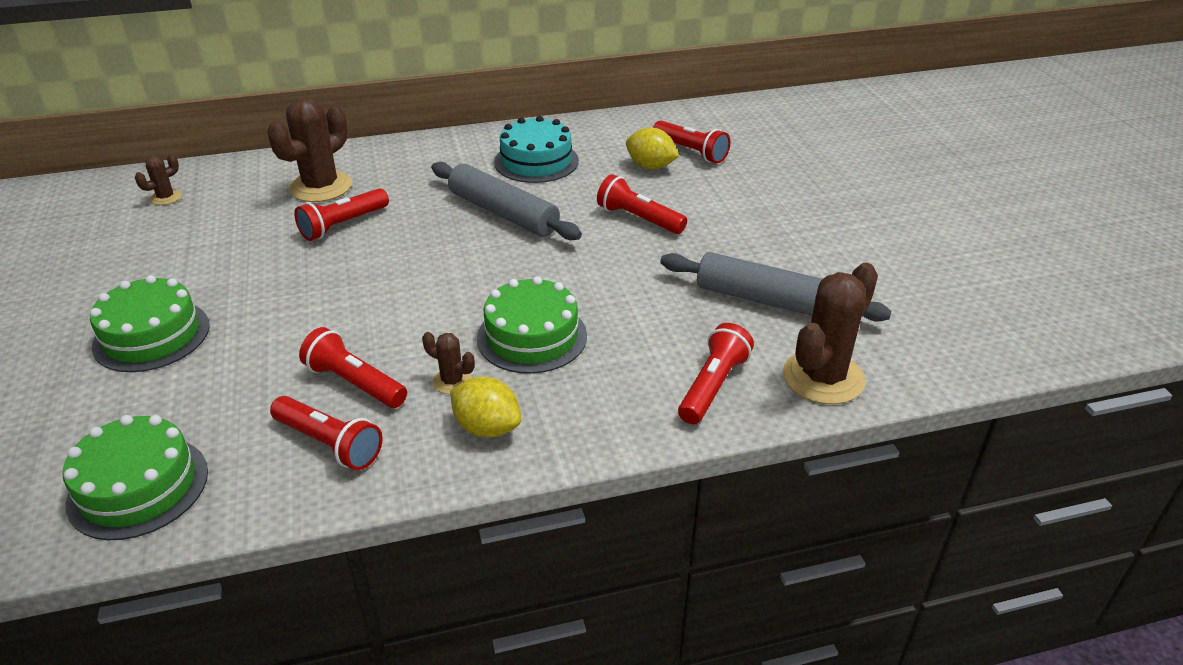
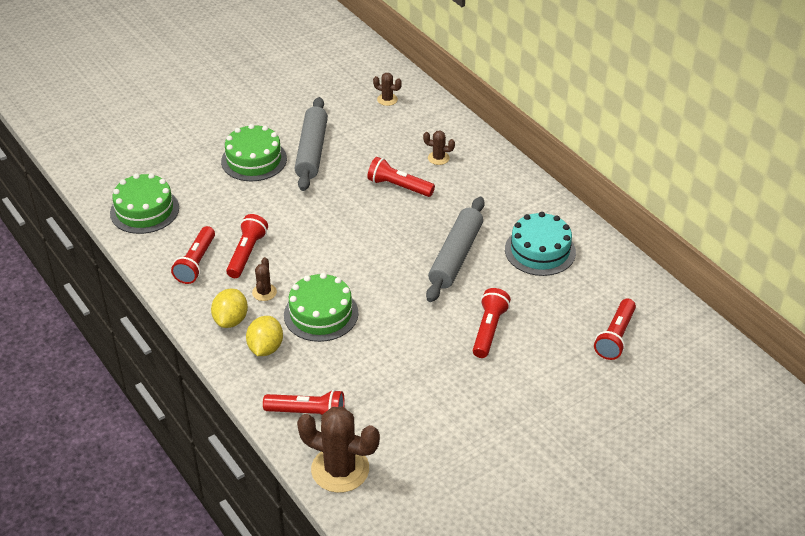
camera: 70 degrees right, 5 degrees up
(321, 187) = (438, 158): brown cactus -> brown cactus, size x0.48
(650, 166) = (573, 318): yellow lemon -> yellow lemon (265, 348)
(769, 301) = (417, 426): grey rolling pin -> grey rolling pin (312, 151)

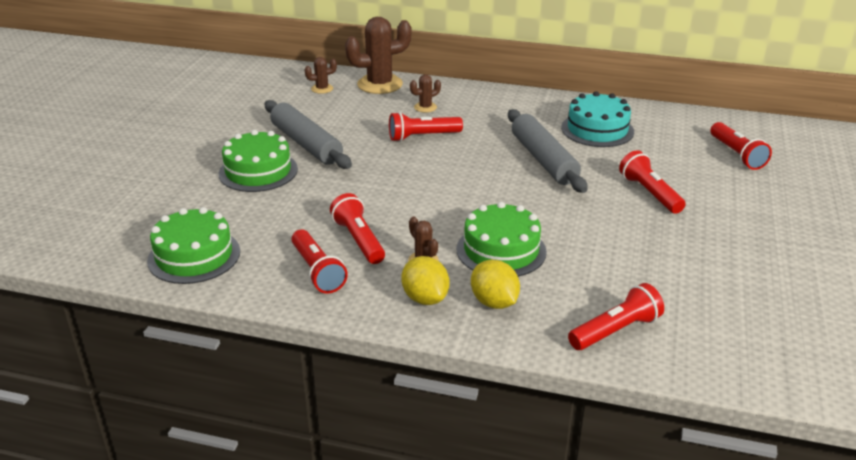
camera: 40 degrees left, 10 degrees down
(340, 469) = (716, 357): brown cactus -> brown cactus (380, 84)

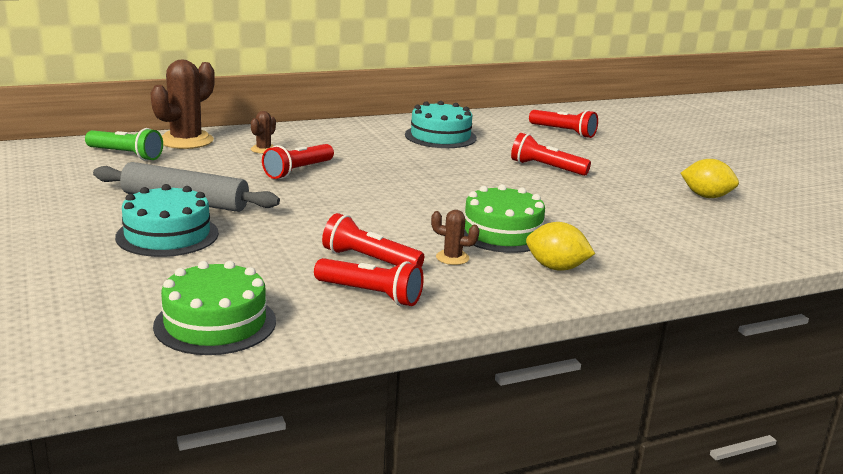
camera: 40 degrees left, 10 degrees down
(258, 171) = (167, 235): green cake -> turquoise cake
(322, 89) = (126, 155): brown cactus -> green flashlight
(425, 298) = (499, 283): yellow lemon -> yellow lemon (706, 196)
(543, 160) = (432, 165): grey rolling pin -> none
(615, 331) = (666, 257): red flashlight -> none

